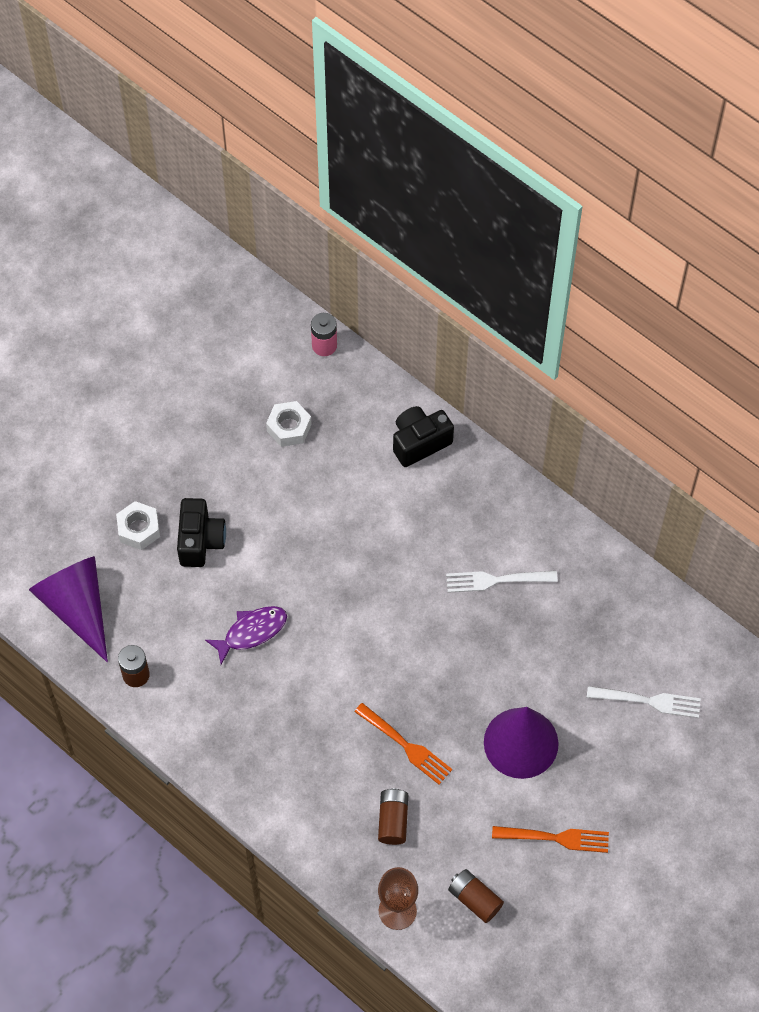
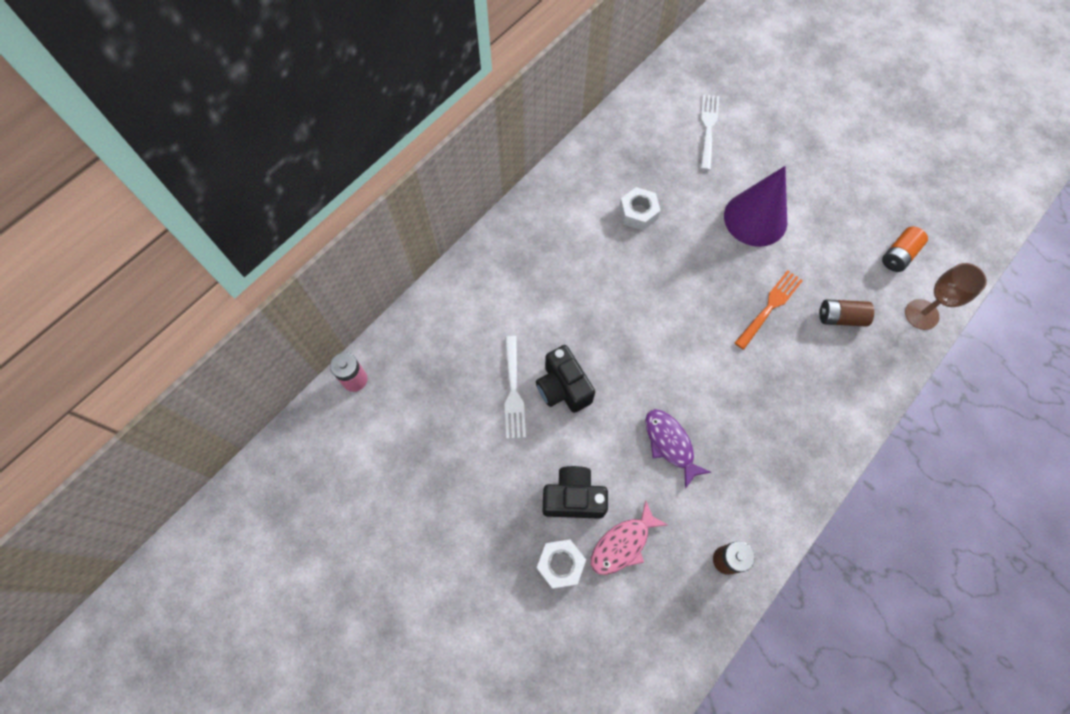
camera: 90 degrees left, 5 degrees up
(77, 607) = (654, 630): purple cone -> none
(155, 583) = (623, 544): none -> pink fish
(289, 427) = (446, 412): white nut -> white nut (638, 213)
(419, 442) = (467, 294): black camera -> black camera (563, 388)
(475, 899) = (898, 255): brown battery -> orange battery
(497, 580) = (606, 233): white fork -> white fork (513, 390)
(554, 838) = (835, 196): orange fork -> none

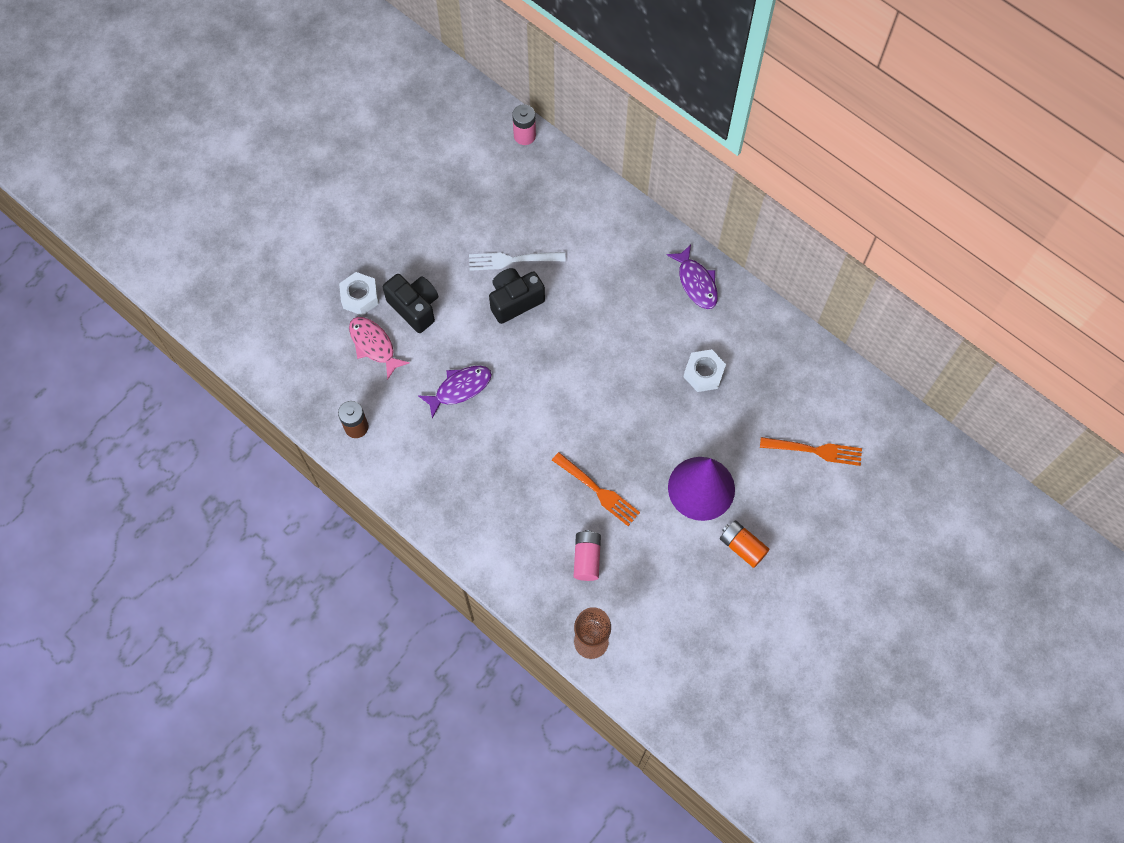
camera: 90 degrees right, 0 degrees up
(540, 216) = (696, 282): none -> purple fish
(573, 498) = (414, 307): black camera -> black camera turned 45 degrees counterclockwise
(708, 129) = (814, 450): white fork -> orange fork
(840, 317) = (587, 558): brown battery -> pink battery
(898, 255) = (661, 630): orange battery -> orange battery (742, 546)

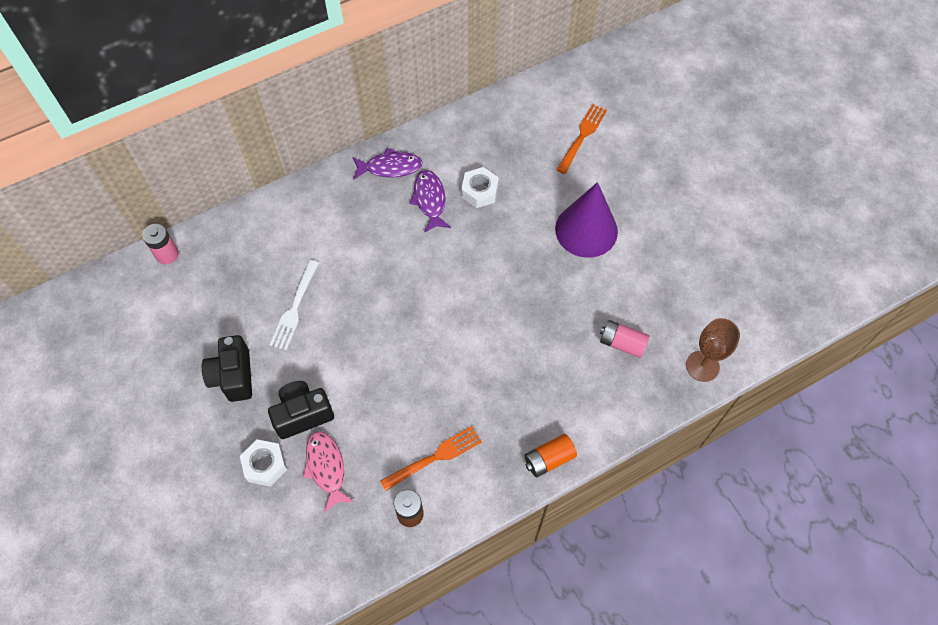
camera: 70 degrees left, 5 degrees down
(374, 345) = (326, 468): pink fish -> pink fish turned 90 degrees clockwise
(460, 388) = (409, 399): purple fish -> purple fish (430, 200)
(515, 301) = (338, 320): black camera -> black camera (233, 376)
(597, 490) = (559, 313): orange fork -> orange fork (434, 458)
(742, 546) = (650, 218): orange battery -> orange battery (549, 459)

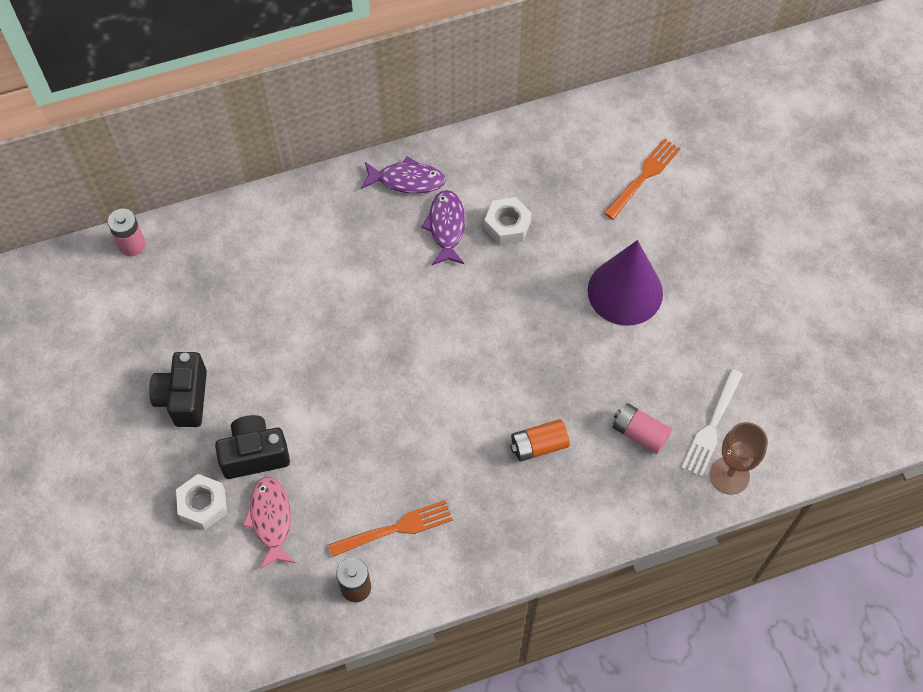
camera: 10 degrees right, 0 degrees up
(295, 307) = (267, 330): white fork -> white fork (712, 425)
(549, 459) = (526, 553): orange battery -> orange battery (539, 445)

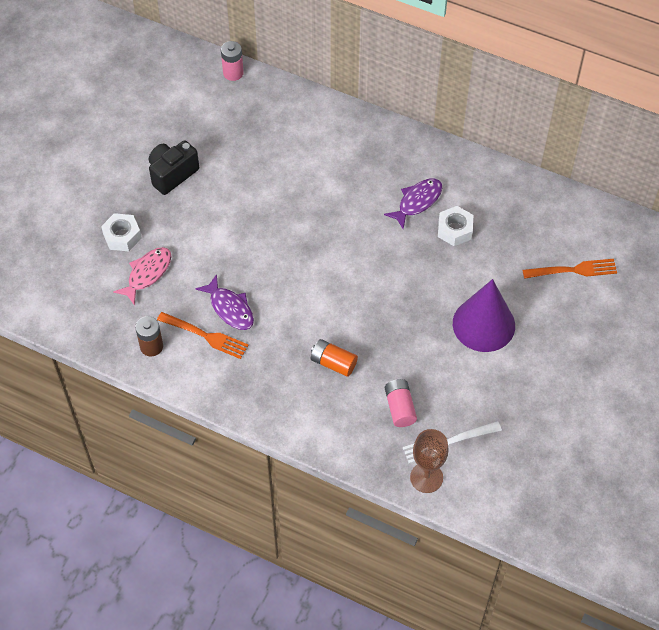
camera: 45 degrees right, 5 degrees down
(255, 455) = (176, 234): black camera -> none
(407, 180) = (424, 158): purple fish -> purple fish (230, 308)

